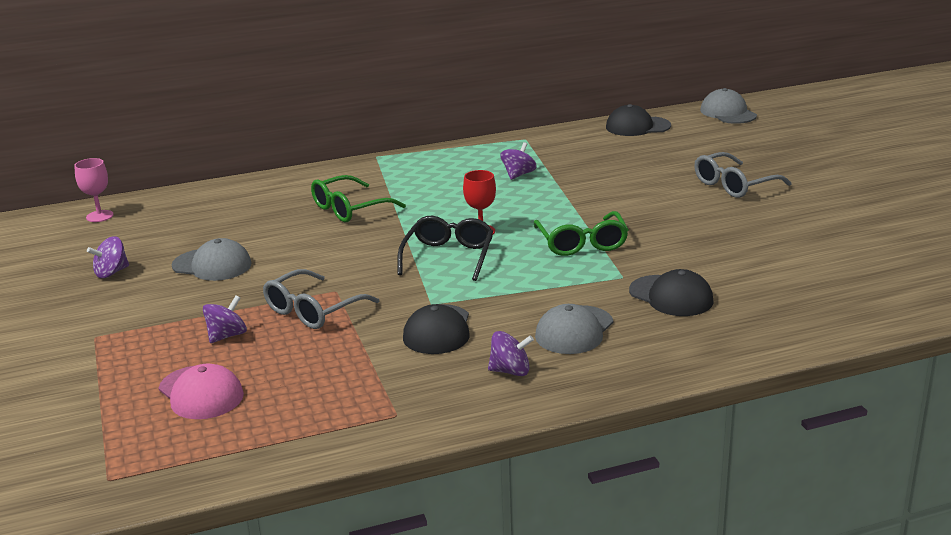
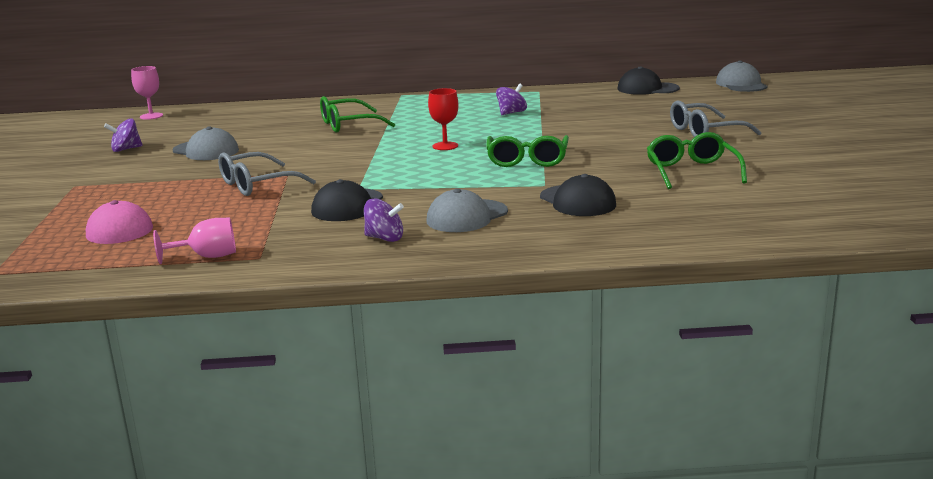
camera: 15 degrees right, 5 degrees down
(227, 336) = (174, 194): purple spinning top -> none
(338, 422) = (207, 257): none -> pink goblet
(448, 256) = (402, 160): black glasses -> none
(755, 242) = (692, 171): none -> green glasses

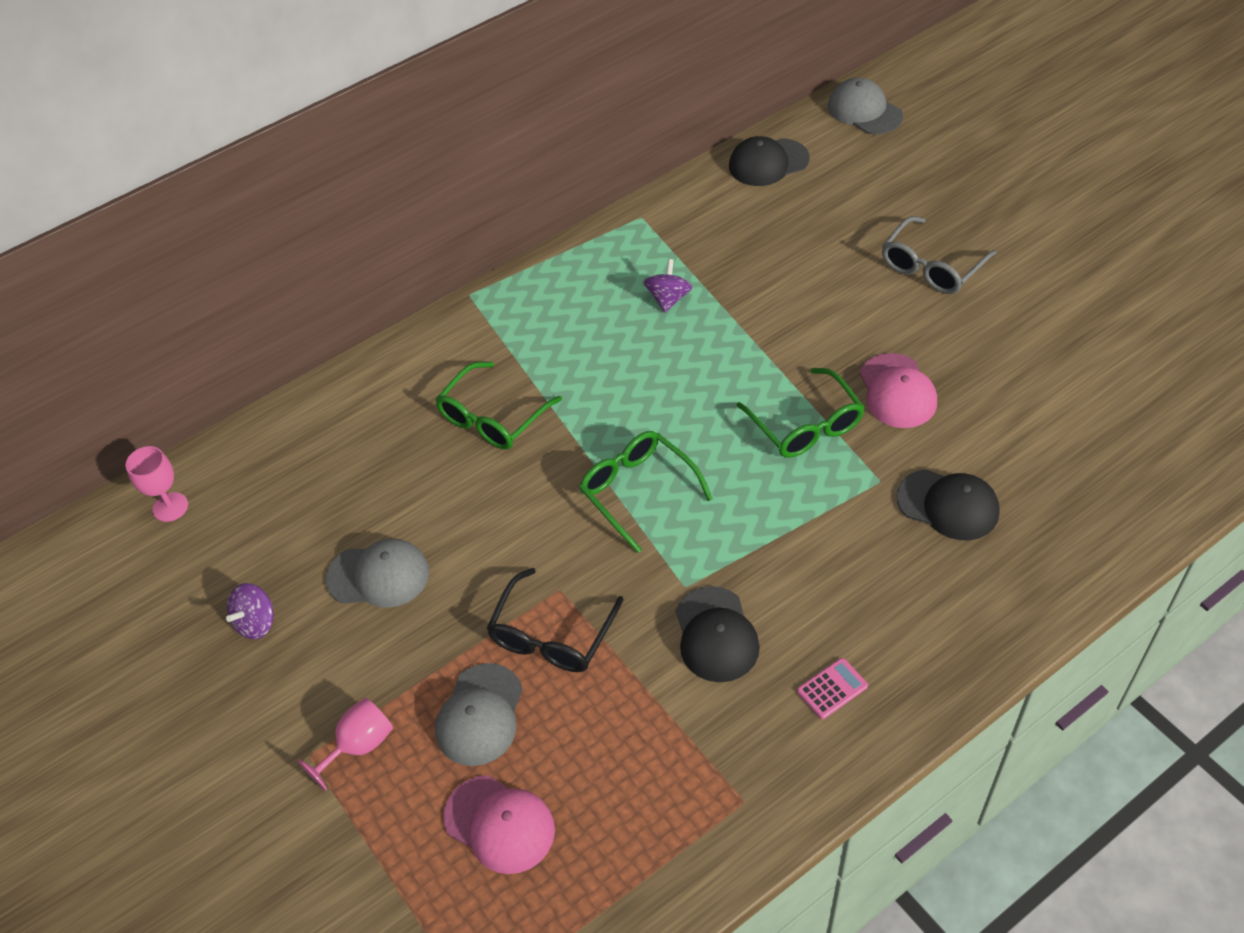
camera: 30 degrees left, 30 degrees up
(207, 257) = (684, 831): pink goblet -> pink goblet (359, 746)
(257, 185) = (552, 635): grey glasses -> black glasses
(384, 238) = (832, 689): purple spinning top -> pink calculator
(445, 146) = (677, 428): red goblet -> none
(467, 216) = (869, 596): grey cap -> grey cap (480, 715)
(609, 162) = (897, 391): none -> pink cap
(692, 171) = (999, 379): green glasses -> green glasses (637, 491)

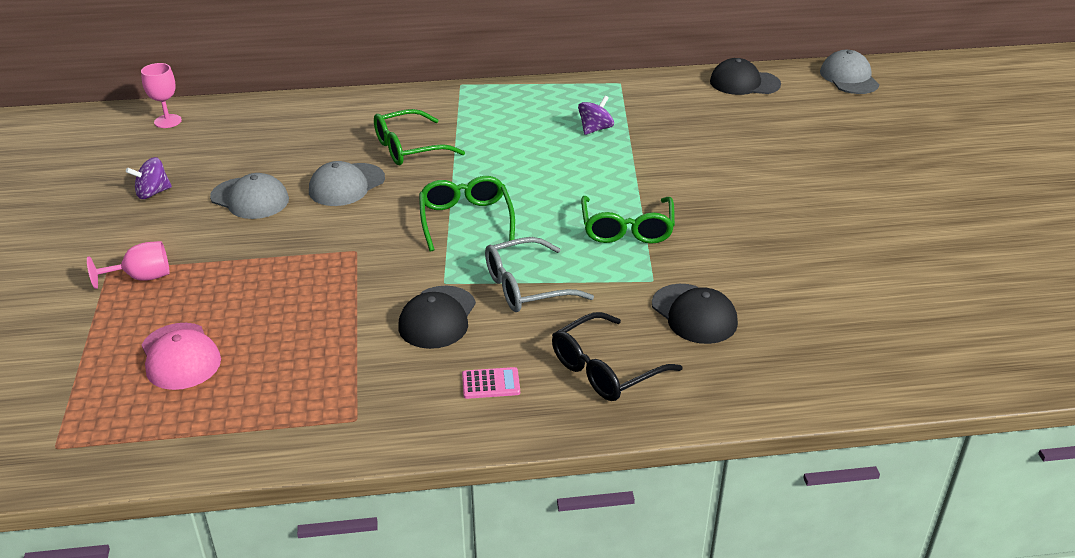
camera: 25 degrees right, 15 degrees down
(480, 715) = (232, 294): grey cap -> grey cap (346, 185)
(552, 635) = (325, 272): black glasses -> black glasses (605, 369)
(897, 391) = (719, 235): pink cap -> none
(931, 267) = (818, 176): grey glasses -> grey glasses (526, 287)

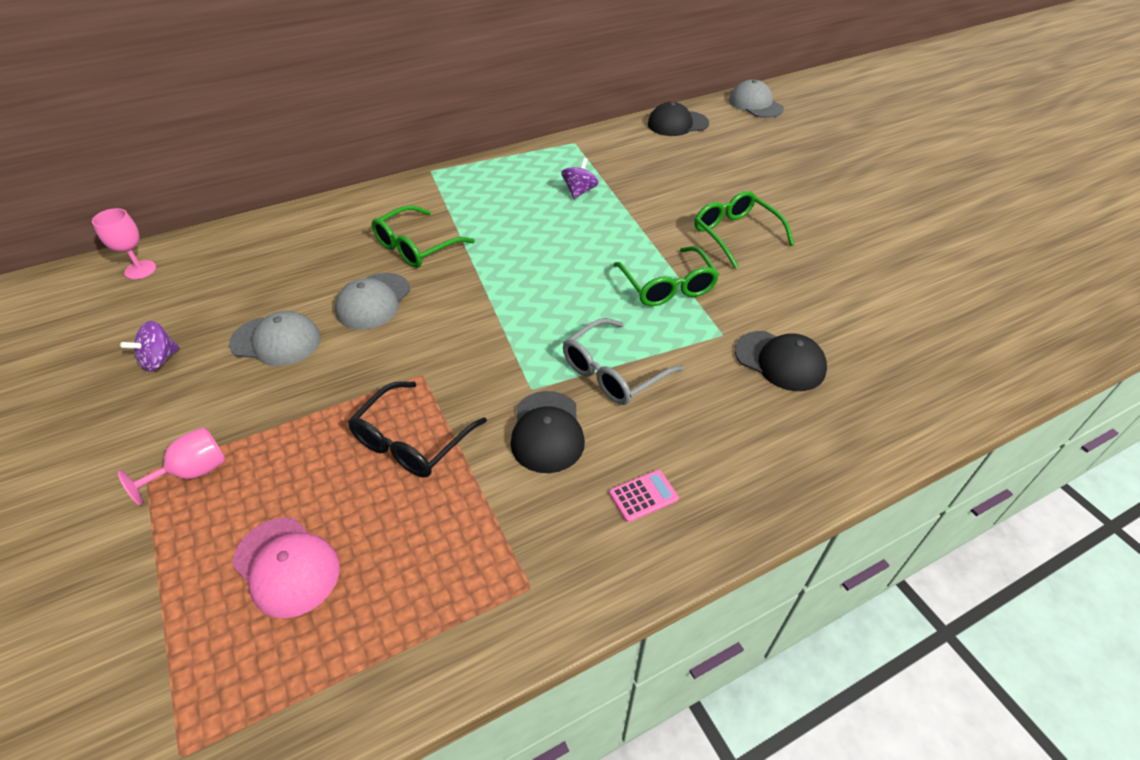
camera: 20 degrees left, 10 degrees up
(466, 220) = (514, 312): green glasses -> green glasses (735, 234)
(605, 369) = (740, 445): black glasses -> black glasses (411, 441)

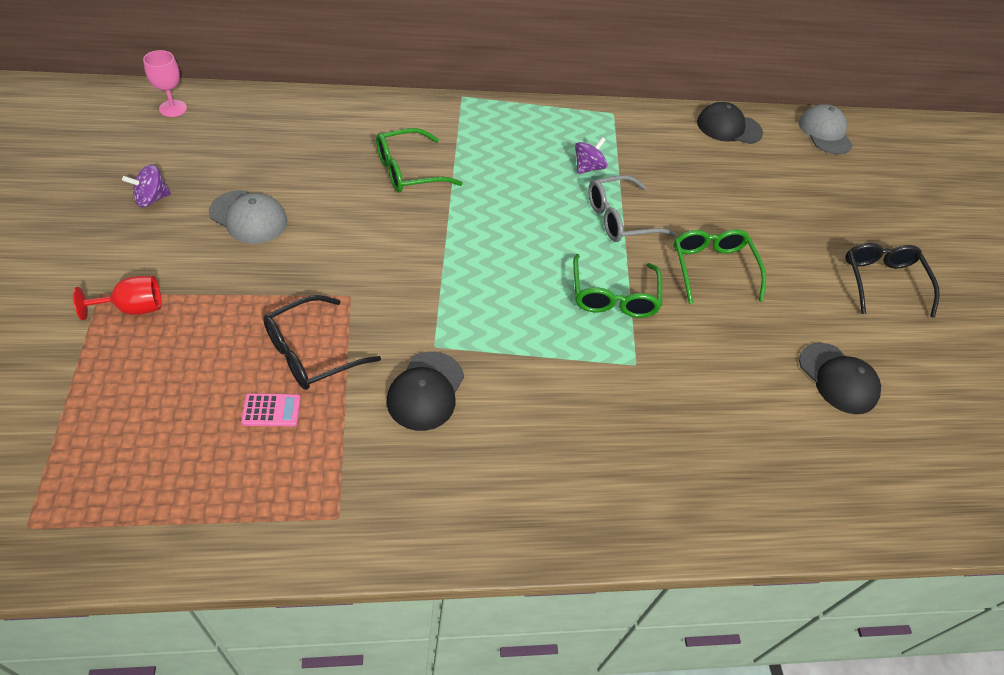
camera: 15 degrees right, 5 degrees up
(193, 472) = (133, 308): pink goblet -> red goblet
(287, 566) = (165, 417): pink cap -> none
(373, 301) = (345, 210): grey cap -> none
(613, 372) = (514, 360): grey glasses -> grey glasses (620, 219)
(643, 496) = (474, 482): pink calculator -> pink calculator (271, 410)
(780, 361) = (673, 412): black cap -> black cap (838, 378)
(874, 197) = (882, 281): none -> black glasses

